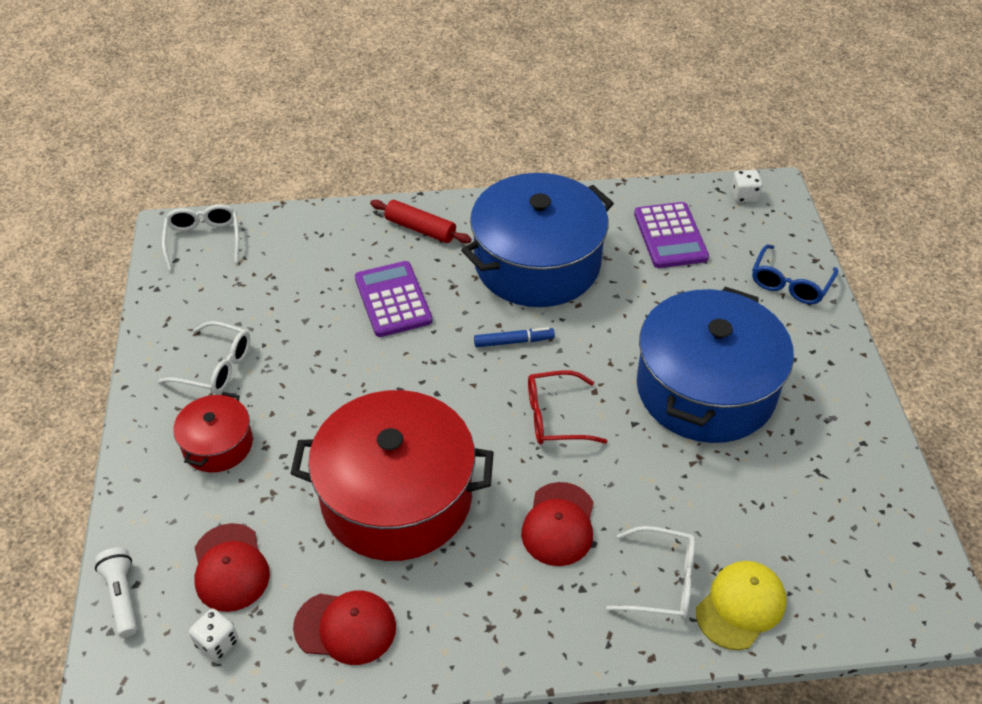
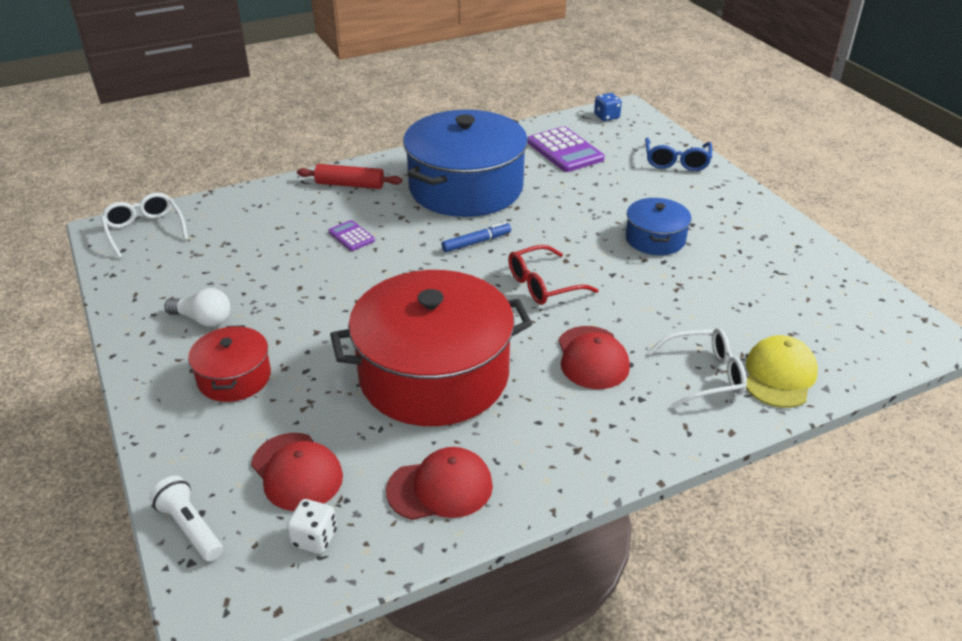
camera: 20 degrees left, 10 degrees down
(216, 367) = (203, 319): white glasses -> white light bulb
(393, 300) = (351, 236): purple calculator -> purple calculator, size x0.53
(705, 389) = (655, 239): blue pot -> blue pot, size x0.48
(744, 196) = (606, 117): white dice -> blue dice

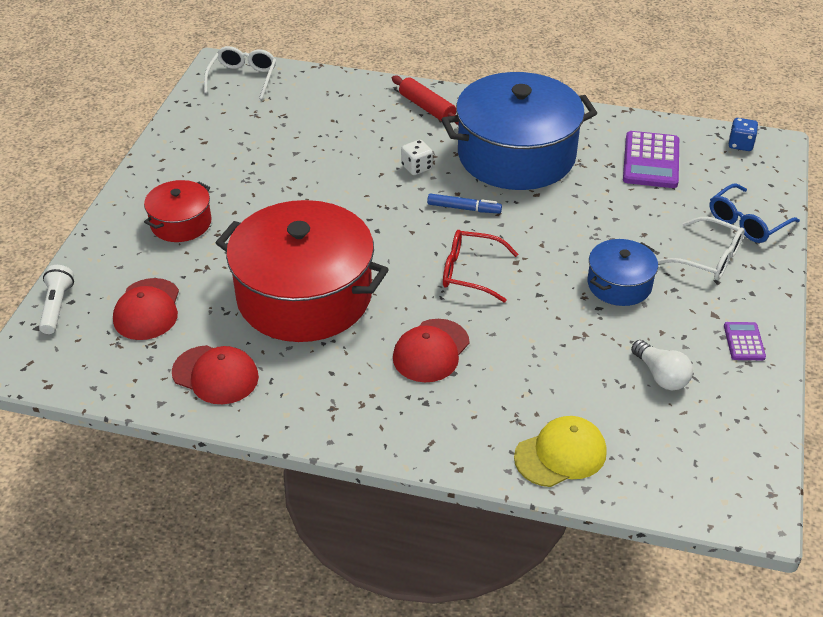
camera: 40 degrees right, 5 degrees up
(203, 319) = (207, 169): white light bulb -> white light bulb (661, 375)
(314, 538) = (111, 357): white dice -> white dice (416, 167)
(351, 236) = (376, 154): purple calculator -> purple calculator (744, 342)
(705, 375) = (499, 417): white glasses -> white glasses (709, 258)

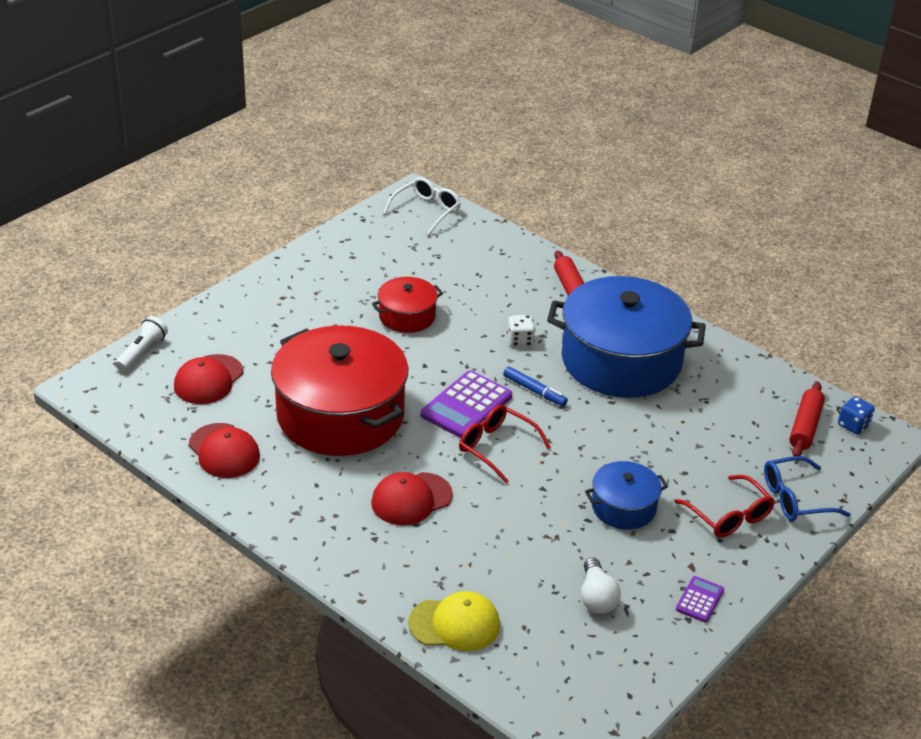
camera: 25 degrees right, 5 degrees down
(181, 223) = (284, 319): red pot -> red pot (407, 316)
(651, 161) = (748, 410): purple calculator -> purple calculator (466, 406)
(705, 159) = (805, 427): none -> red rolling pin
(709, 258) = (729, 516): white glasses -> red glasses

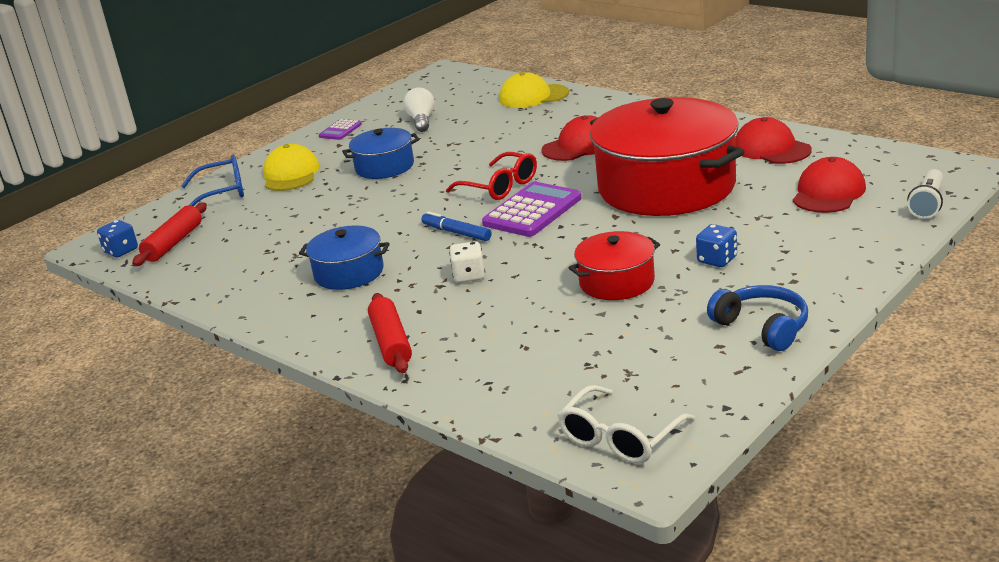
camera: 175 degrees left, 10 degrees down
(320, 265) = (762, 327): none -> blue headphones
(328, 324) = (717, 260): none -> blue dice
(621, 360) = (349, 273): blue pot -> blue pot, size x0.48
(729, 516) = (291, 174): red glasses -> yellow cap

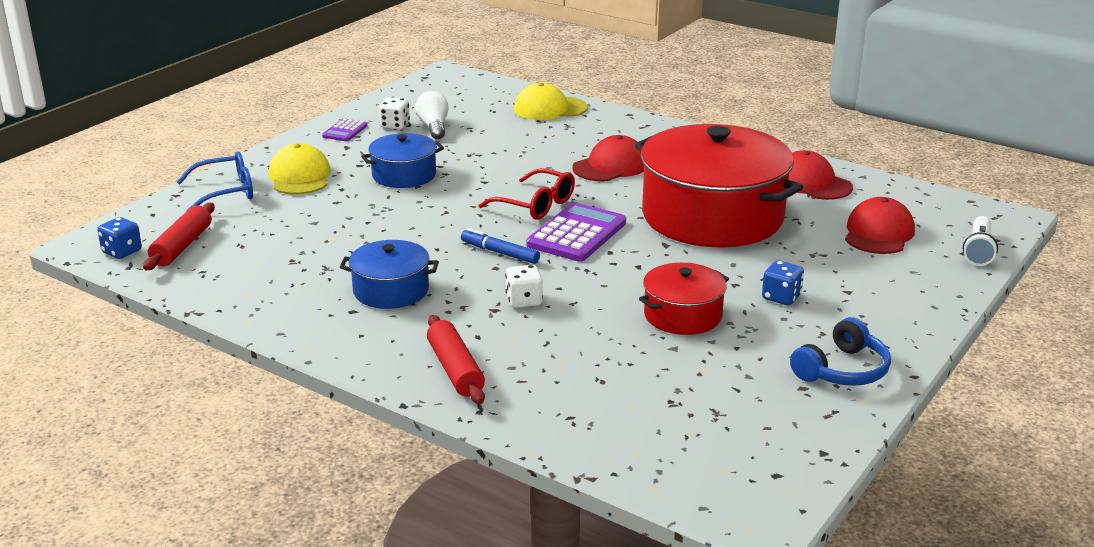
camera: 10 degrees left, 0 degrees up
(386, 122) = (395, 125): none -> white dice
(620, 438) = (722, 481): white glasses -> none
(762, 327) = (842, 370): blue headphones -> blue headphones turned 90 degrees clockwise

